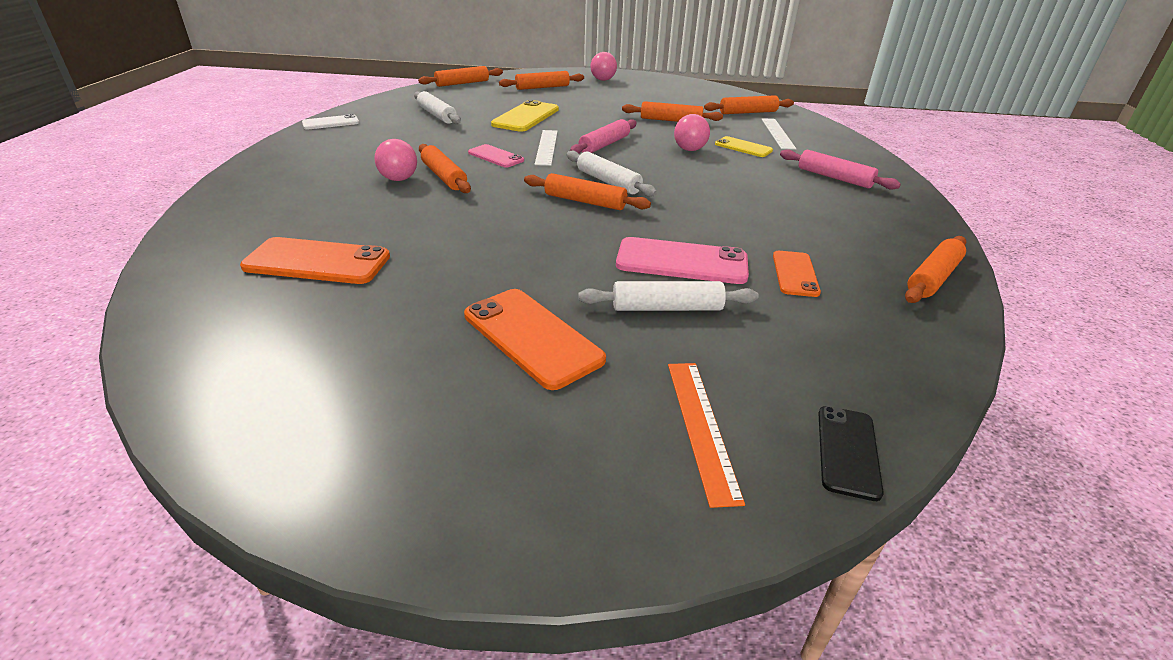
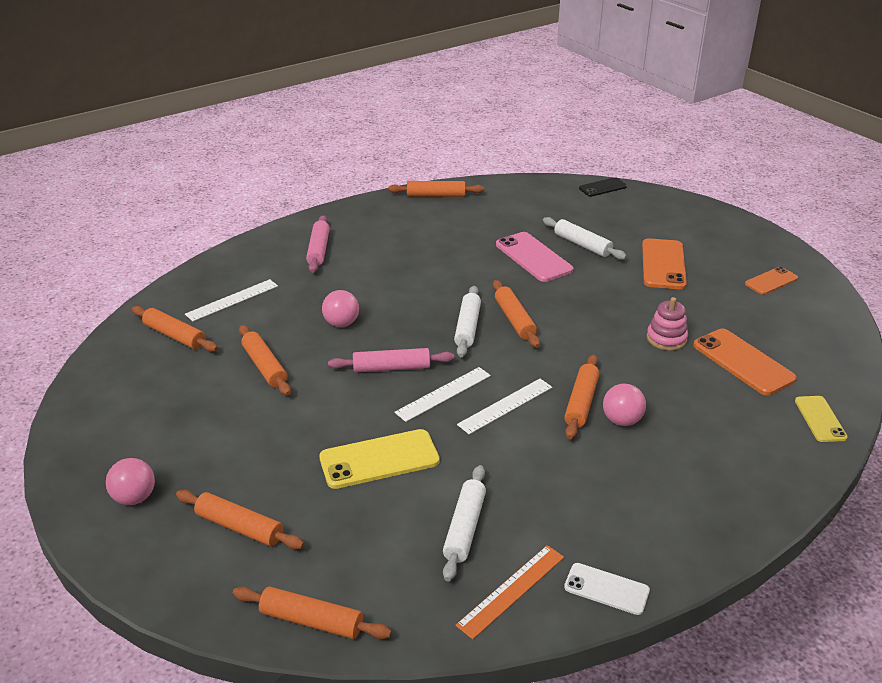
camera: 130 degrees left, 0 degrees up
(424, 247) = (666, 339): none -> pink stacking toy
(495, 156) = (505, 406): pink phone -> white ruler
(702, 427) = (639, 212): orange ruler -> orange ruler (511, 590)
(743, 147) = (298, 303): yellow phone -> yellow phone (820, 419)
(795, 274) = (491, 226): orange phone -> orange phone (771, 281)

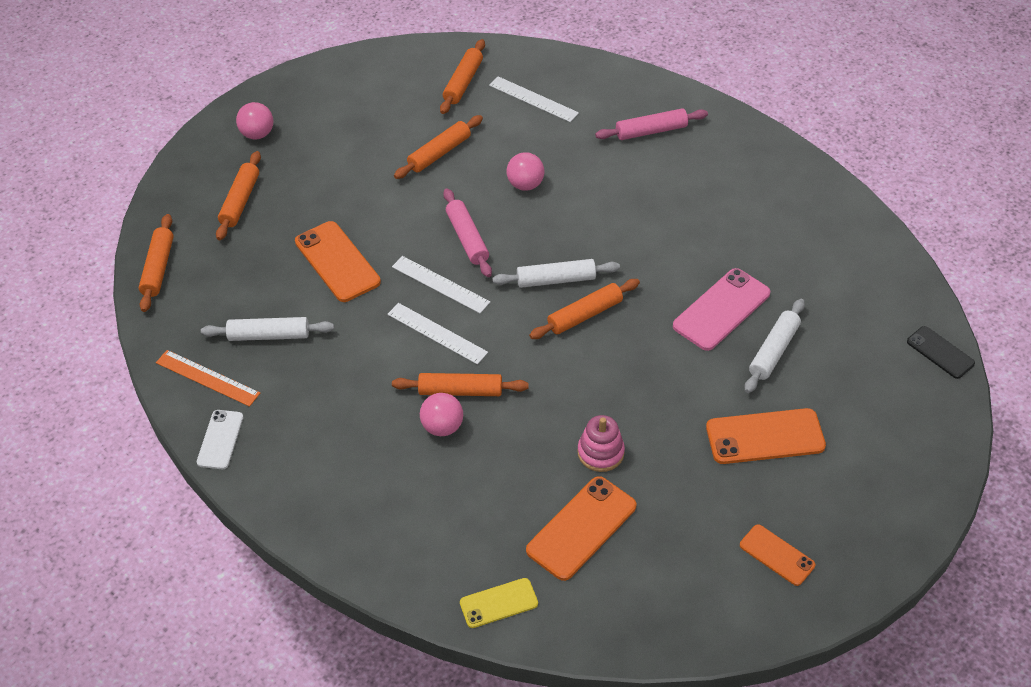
camera: 75 degrees right, 15 degrees up
(379, 459) = (337, 262): yellow phone -> orange phone
(436, 195) = (823, 194): orange rolling pin -> none

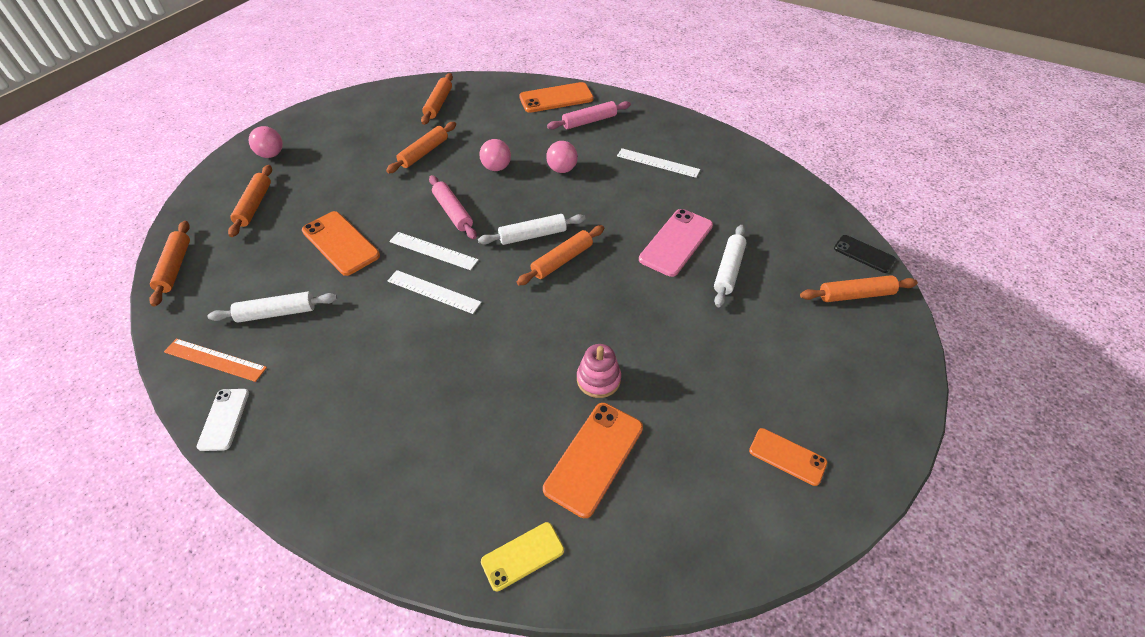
camera: 10 degrees left, 0 degrees up
(442, 427) = (446, 375): pink ball -> pink ball (562, 169)
(460, 391) = (460, 339): orange rolling pin -> orange rolling pin (855, 295)
(533, 99) = (494, 109): white ruler -> white ruler (658, 163)
(765, 437) = (743, 344): orange phone -> orange phone (556, 98)

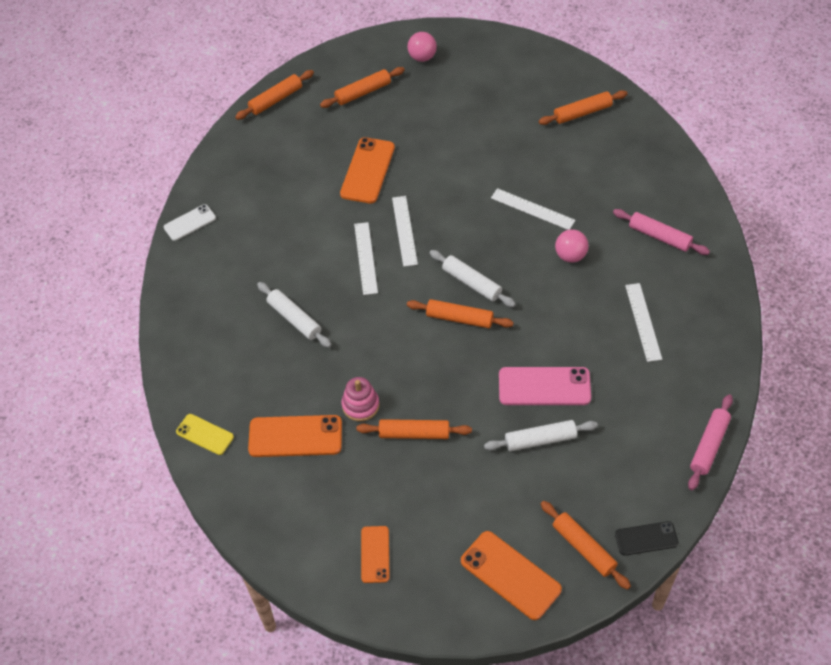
camera: 60 degrees right, 5 degrees up
(215, 359) = (224, 183): orange ruler -> none
(277, 313) = (281, 184): white rolling pin -> white rolling pin (294, 319)
(424, 153) = (508, 148): orange rolling pin -> orange rolling pin (414, 433)
(453, 212) = (455, 215): pink rolling pin -> pink rolling pin (709, 446)
(496, 168) = (532, 209): pink ball -> white ruler
(556, 98) = (672, 191): orange phone -> orange phone (510, 575)
(864, 254) = (646, 538): black phone -> black phone turned 75 degrees clockwise

